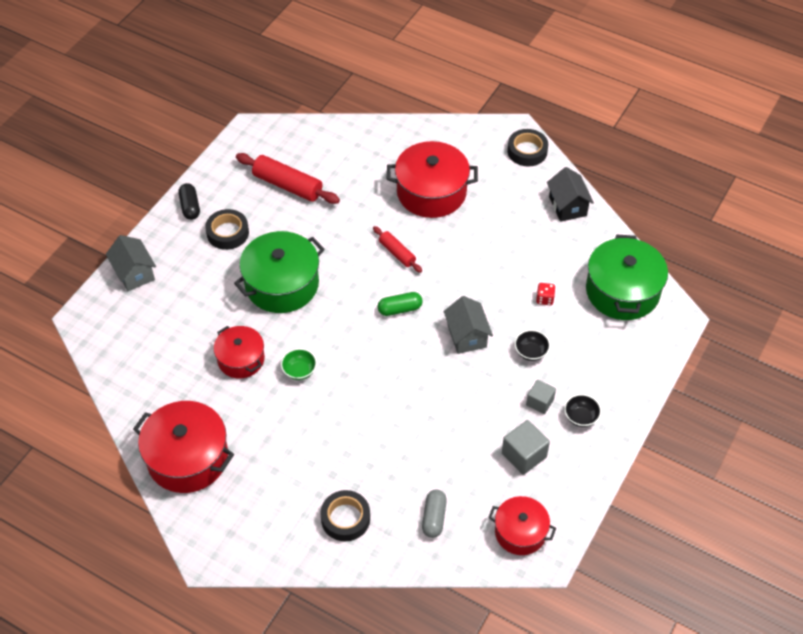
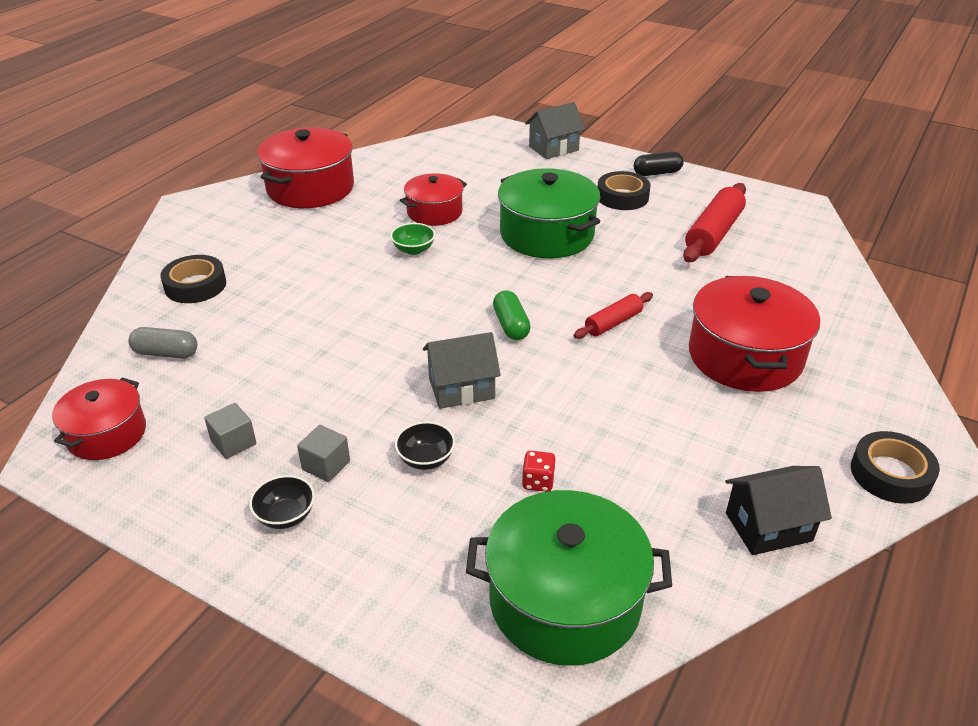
camera: 90 degrees right, 15 degrees down
(524, 455) = (233, 443): grey cube -> grey cube, size x0.66

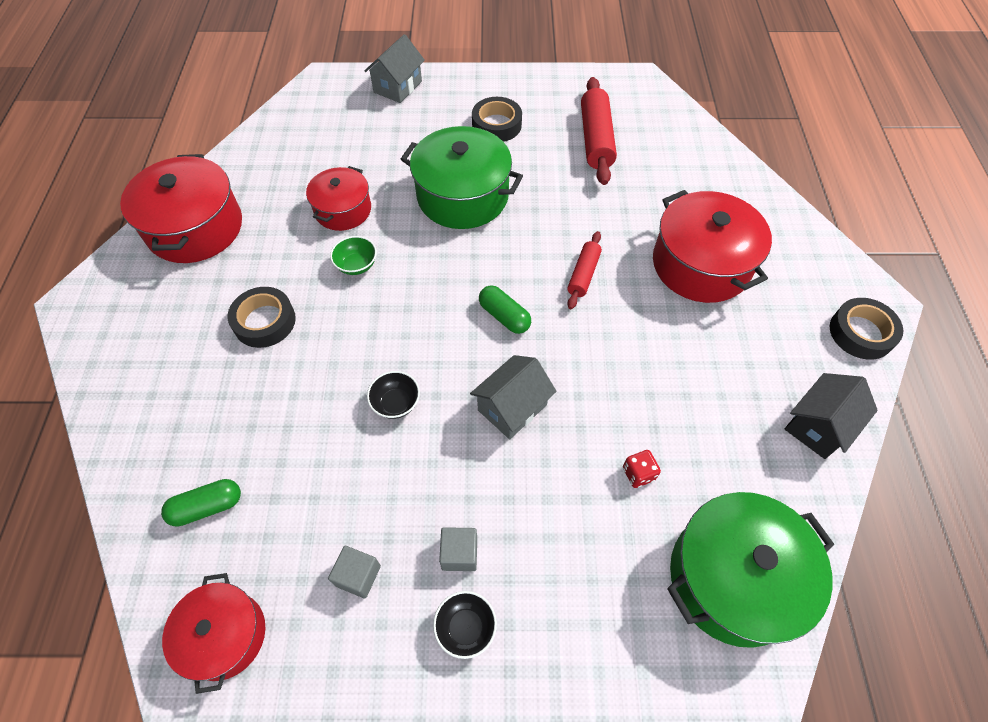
camera: 30 degrees left, 20 degrees up
(166, 353) = (207, 507): grey capsule -> green capsule
(195, 285) = (170, 407): black tape -> black tape (264, 321)
(426, 459) = (537, 499): black bowl -> black bowl (396, 403)
(657, 173) = (507, 85): black capsule -> none

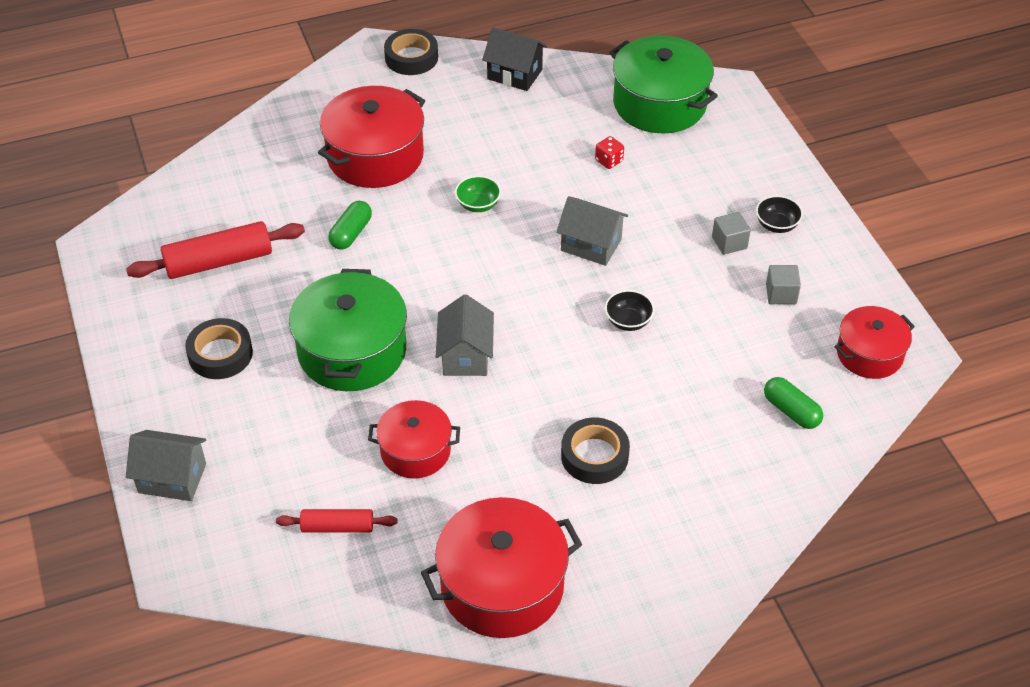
camera: 110 degrees left, 10 degrees down
(356, 265) = (488, 408): green bowl -> green bowl (478, 205)
(420, 265) = (465, 355): none -> grey house
(504, 316) = (498, 274): green capsule -> green capsule (351, 233)
(583, 274) = (423, 231): red rolling pin -> red rolling pin (337, 527)

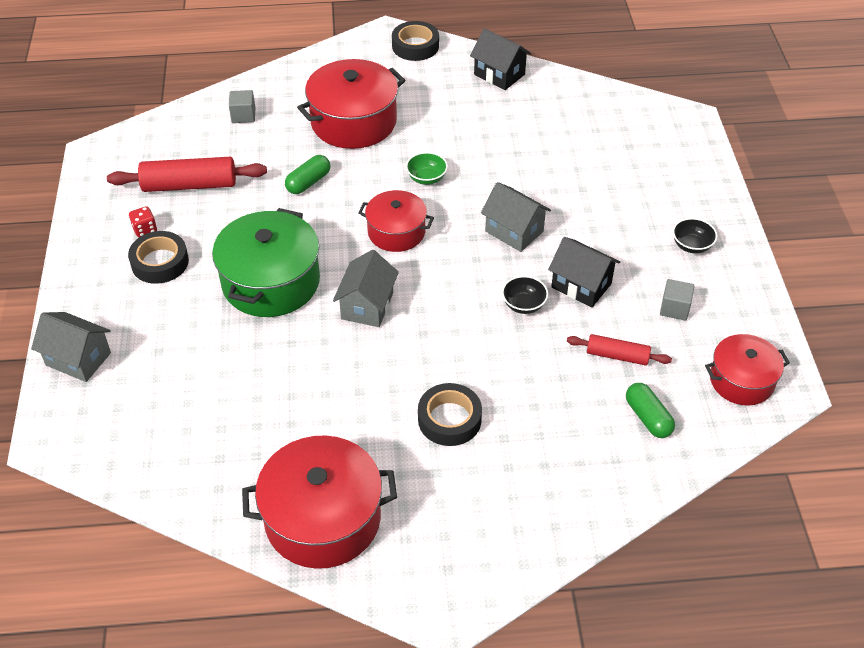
camera: 15 degrees right, 0 degrees up
(337, 527) = (199, 432): red rolling pin -> red rolling pin (617, 356)
(415, 451) = (292, 380): red pot -> red pot (396, 232)
(609, 161) = (556, 162): red dice -> red dice (145, 229)
(659, 104) = (619, 121): green pot -> none
(680, 289) = (581, 285): none -> black house
(729, 243) = (641, 253): grey cube -> grey cube (243, 115)

